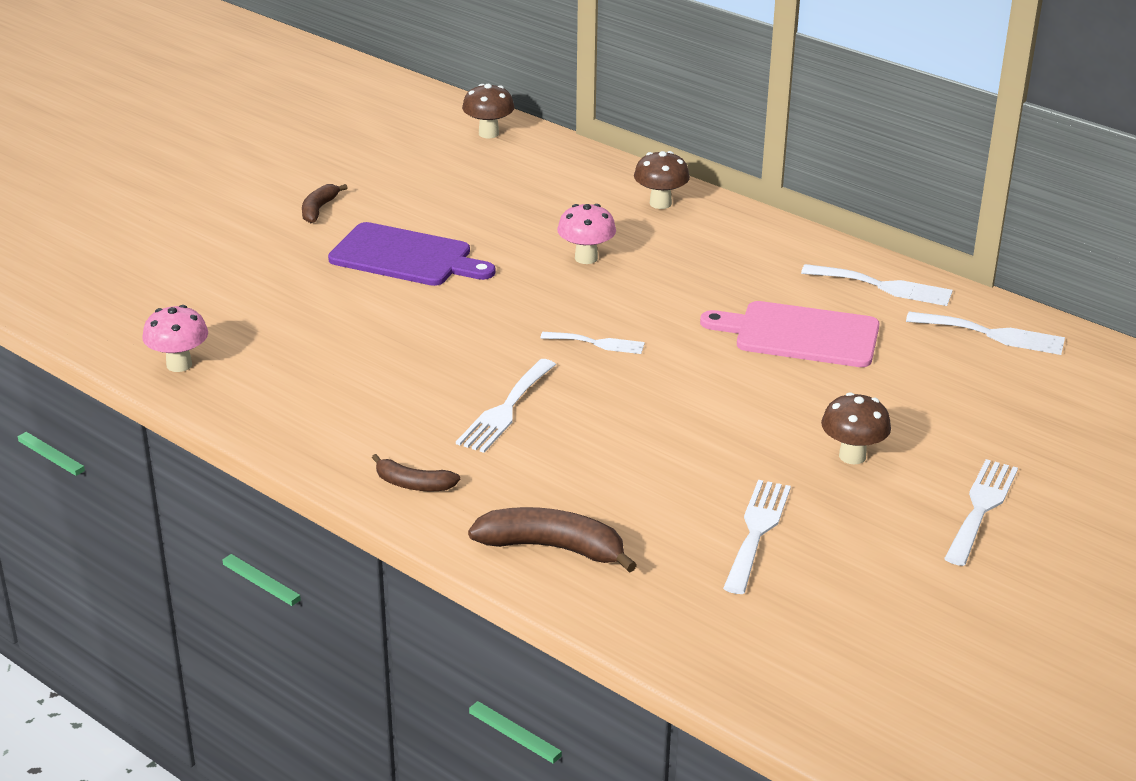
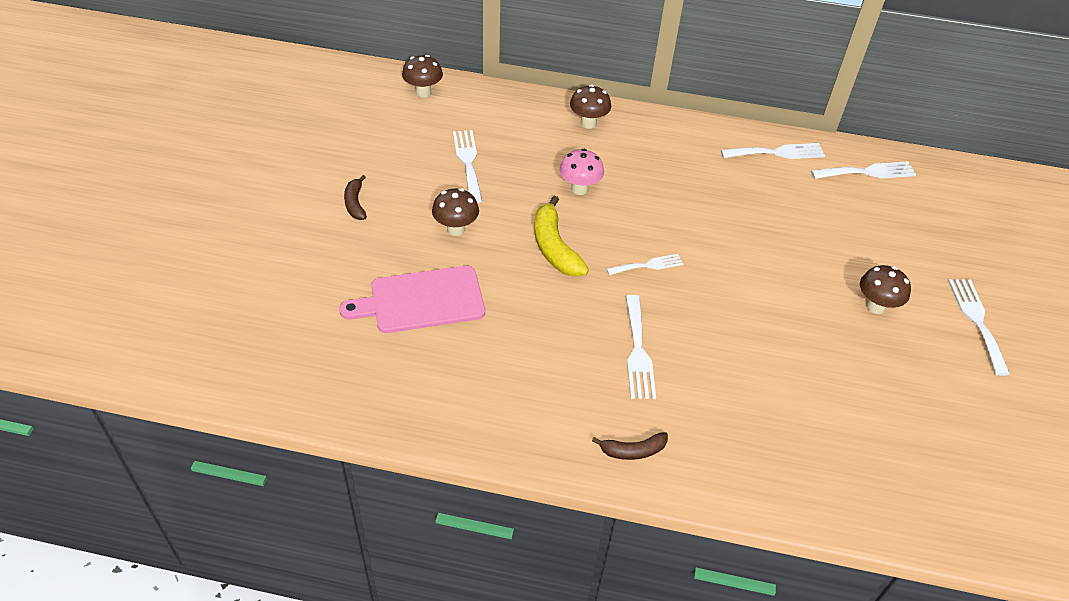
camera: 30 degrees left, 15 degrees up
(179, 365) = (368, 401): pink mushroom -> none
(406, 257) = (456, 229): purple cutting board -> brown mushroom
(502, 300) = (554, 247): none -> yellow banana
(553, 548) = (770, 470): brown banana -> none
(757, 531) = (876, 397): white fork -> white fork (468, 162)
(800, 335) = (763, 212): pink cutting board -> pink cutting board (421, 301)

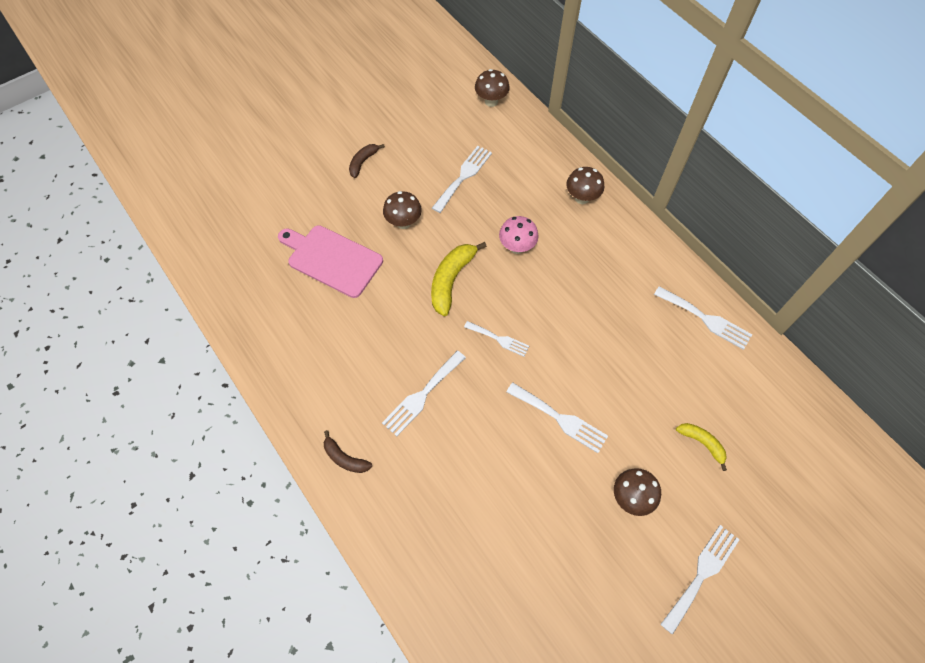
camera: 45 degrees right, 15 degrees up
(867, 172) = (765, 388): white fork -> white fork (560, 419)
(874, 236) = (702, 443): none -> yellow banana

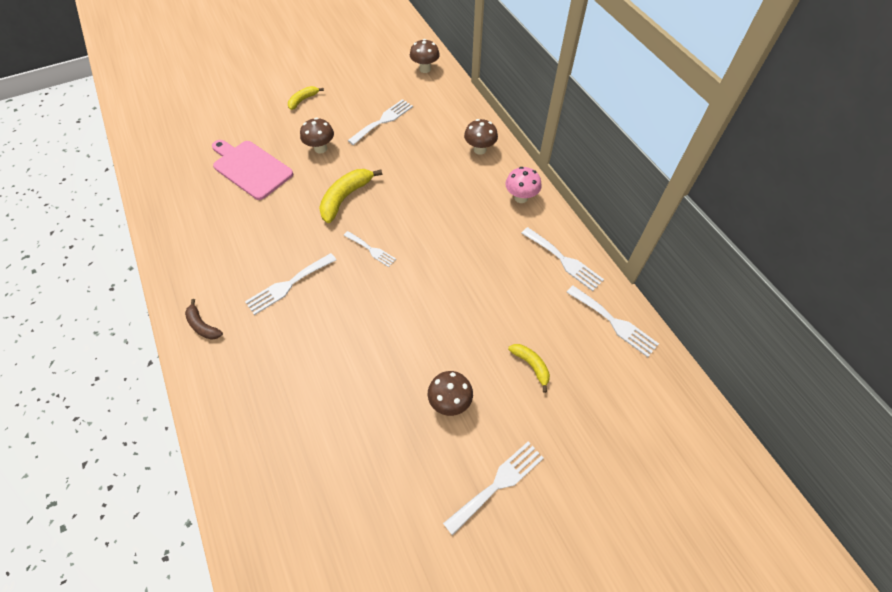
camera: 10 degrees right, 5 degrees down
(363, 162) = (303, 100): brown banana -> yellow banana
(517, 247) = (411, 180): pink mushroom -> pink mushroom (521, 198)
(560, 419) = (405, 323): white fork -> white fork (614, 322)

